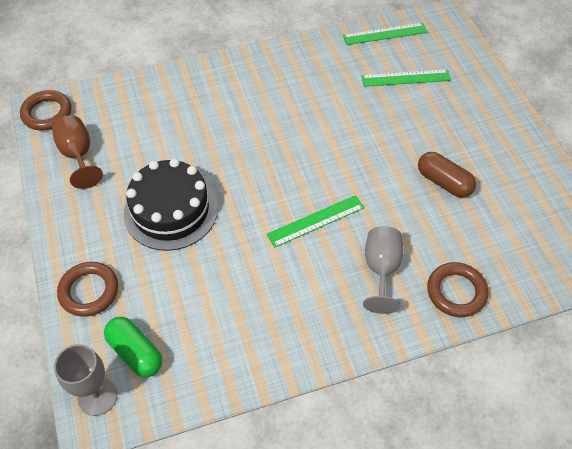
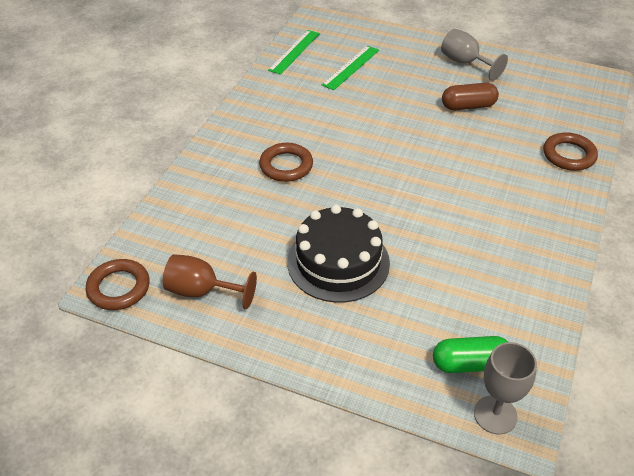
camera: 50 degrees left, 10 degrees down
(89, 291) = (373, 363): brown ring -> brown ring (286, 166)
(316, 221) = (438, 186): green ruler -> none
(381, 270) = (517, 178): grey goblet -> grey goblet (465, 63)

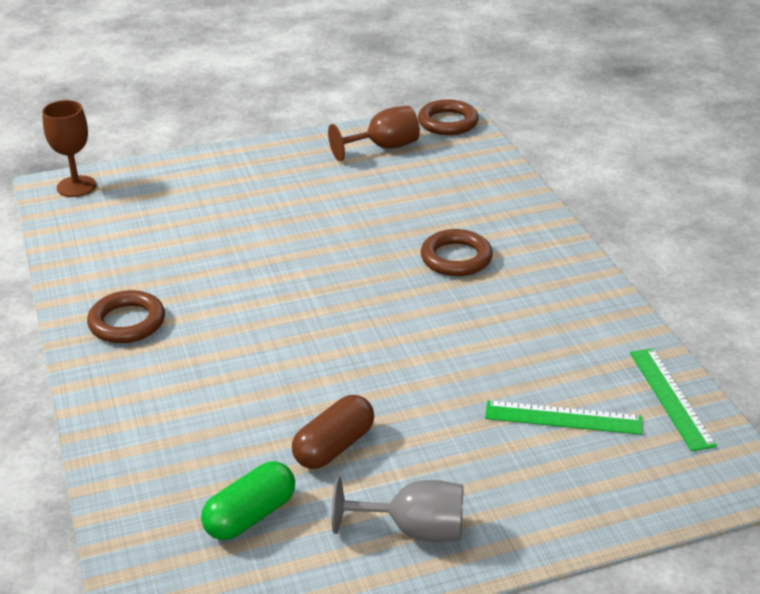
camera: 140 degrees right, 10 degrees down
(338, 262) = (299, 212): black cake -> none
(351, 67) = (563, 417): green ruler -> green ruler turned 75 degrees counterclockwise
(470, 364) = (118, 203): green capsule -> green capsule (250, 516)
(495, 415) = (76, 186): grey goblet -> brown goblet
(569, 155) = (136, 444): brown ring -> brown ring (127, 322)

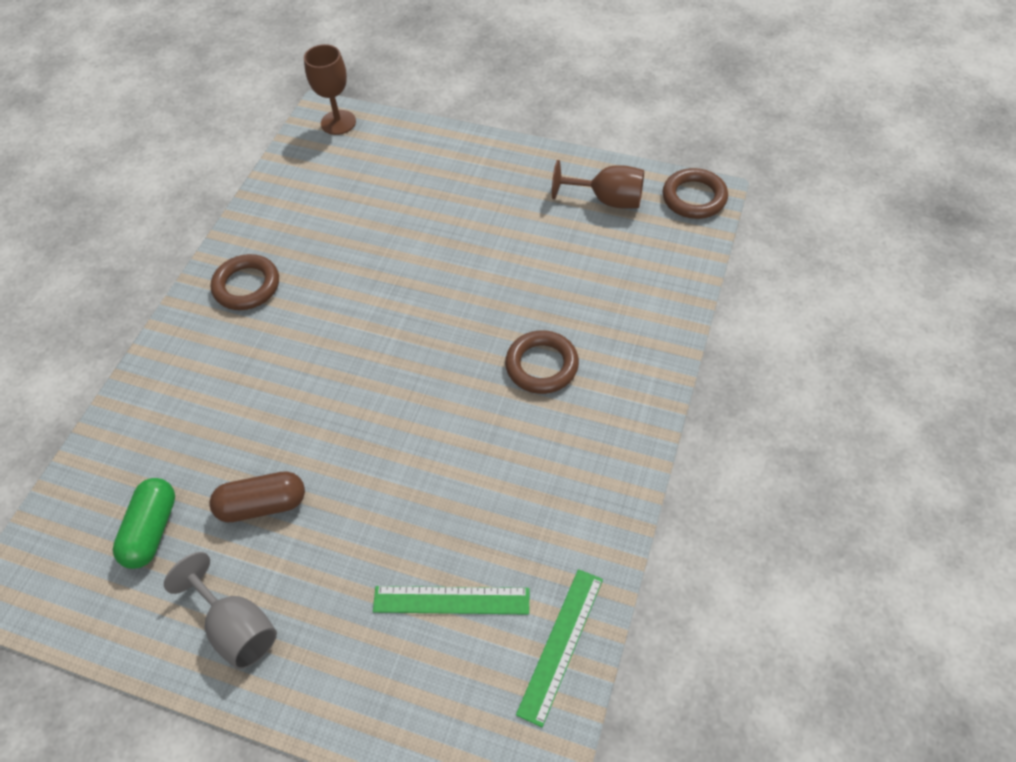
camera: 40 degrees right, 20 degrees up
(250, 516) = (152, 530): green capsule -> green capsule turned 75 degrees counterclockwise
(563, 417) = (451, 600): green ruler -> green ruler turned 45 degrees counterclockwise

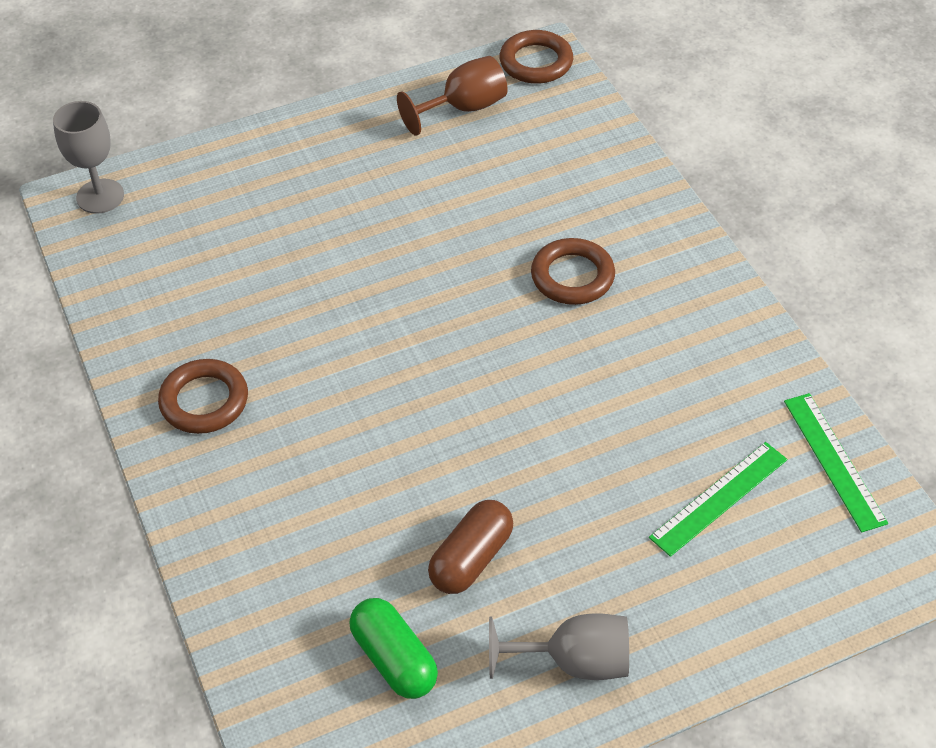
camera: 45 degrees left, 5 degrees down
(338, 122) = (100, 196): brown goblet -> grey goblet

